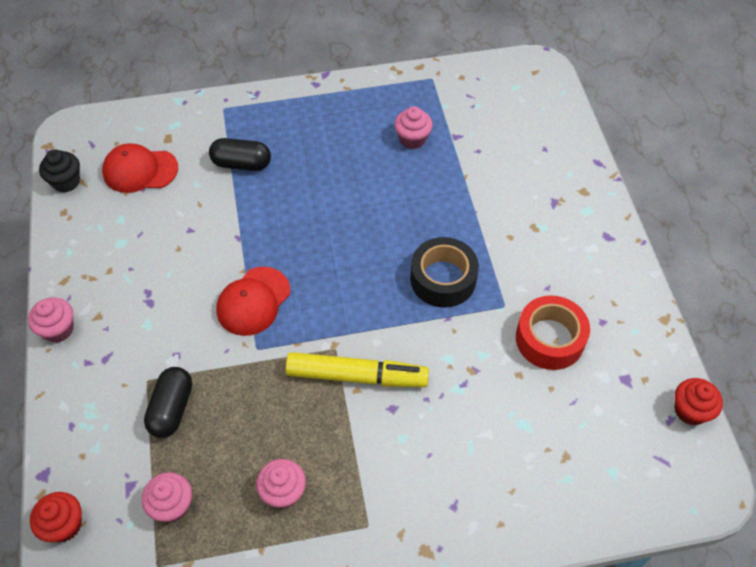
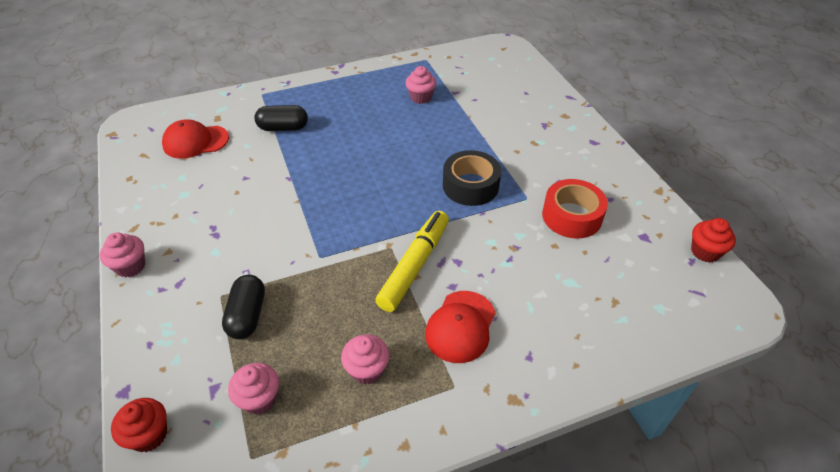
camera: 10 degrees left, 10 degrees down
(66, 182) = (130, 156): black cupcake -> none
(253, 301) = (310, 222): red cap -> red cap (461, 326)
(357, 376) = (414, 265): yellow marker -> yellow marker turned 60 degrees counterclockwise

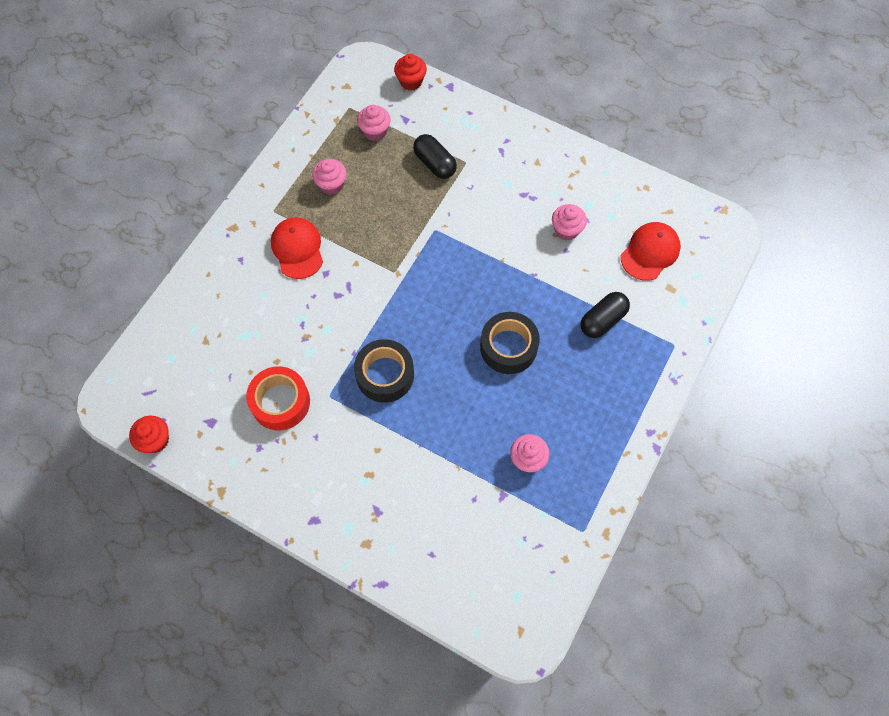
camera: 140 degrees right, 20 degrees up
(131, 266) = (545, 138): pink cupcake -> pink cupcake (566, 230)
(363, 150) = (508, 347): none -> black tape
(414, 265) = (364, 270): yellow marker -> none

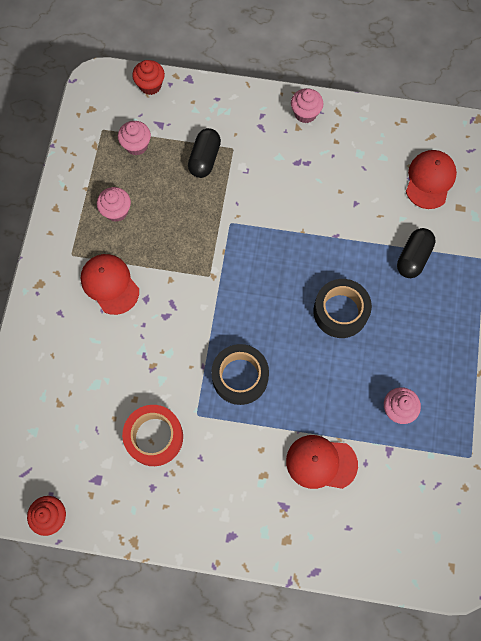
camera: 20 degrees left, 5 degrees up
(430, 483) = (321, 462): none -> red cap
(434, 163) = (204, 159): black capsule -> black capsule turned 75 degrees clockwise
(566, 230) = (349, 183): pink cupcake -> pink cupcake (305, 113)

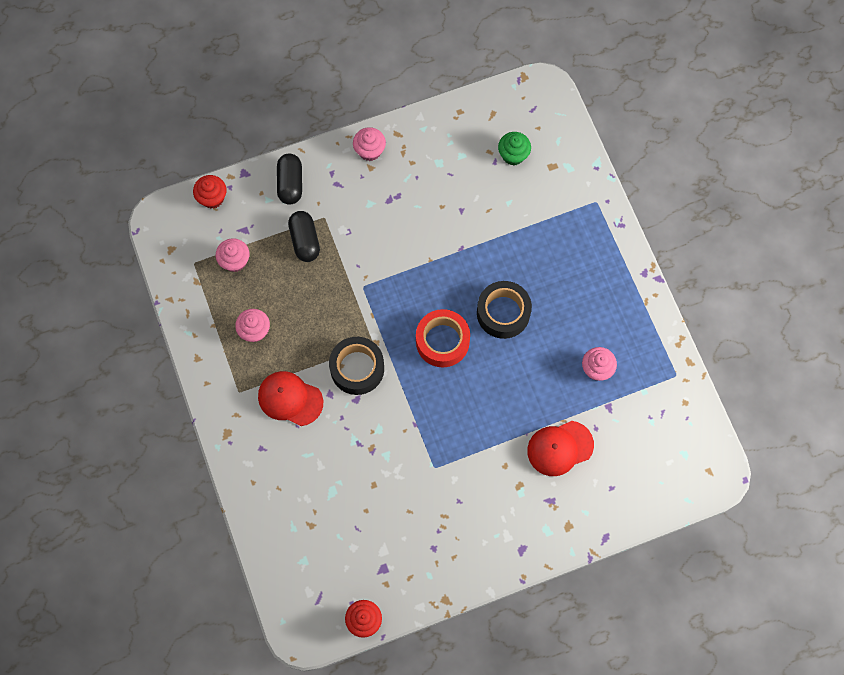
camera: 30 degrees left, 0 degrees up
(154, 437) = (410, 506): red tape -> red tape (442, 341)
(240, 377) = (451, 415): black tape -> black tape (357, 368)
(413, 257) = (537, 232): black capsule -> black capsule (290, 184)
(430, 180) = (513, 155): red cap -> green cupcake

